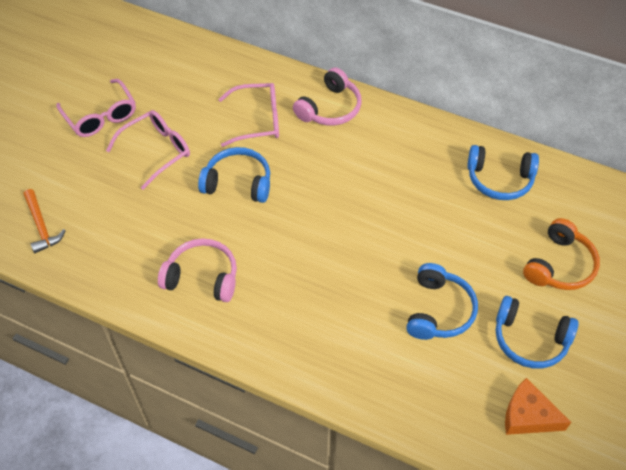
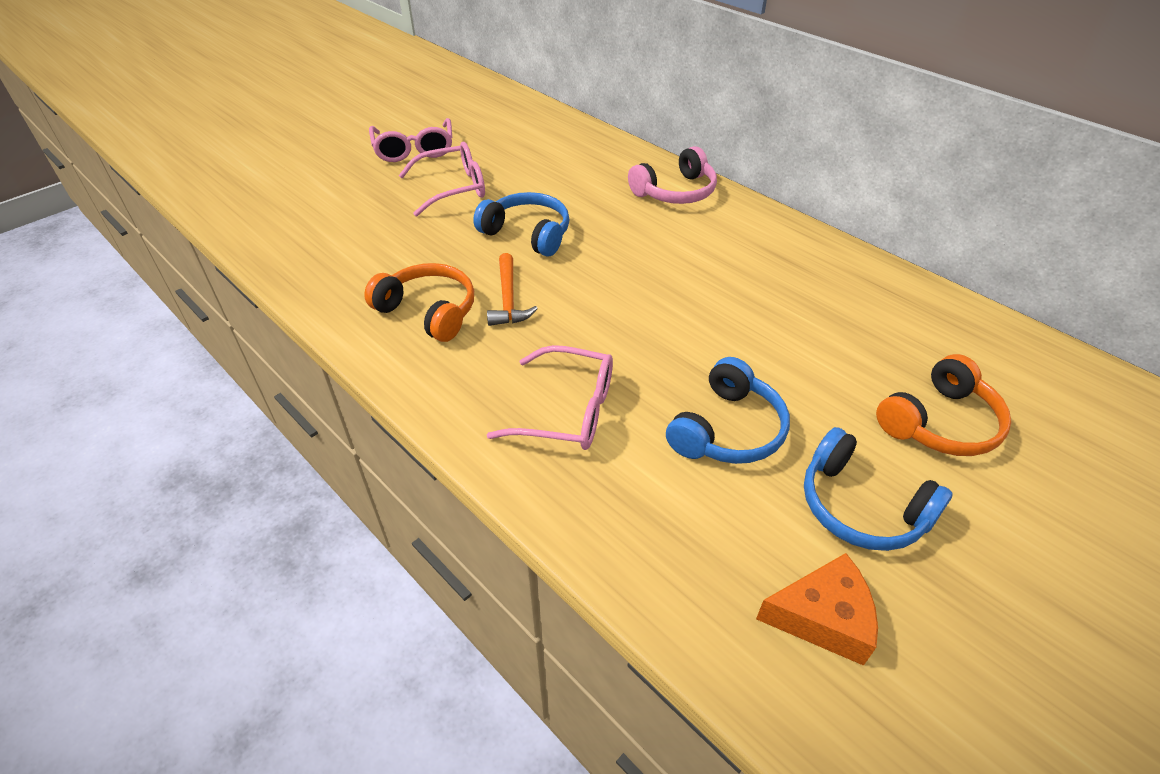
camera: 20 degrees right, 10 degrees down
(41, 226) = (285, 223): orange hammer -> orange hammer (508, 299)
(202, 277) = (428, 311): pink headphones -> orange headphones
(257, 120) = (583, 185): pink glasses -> pink glasses (567, 411)
(499, 179) = (875, 304): blue headphones -> none
(528, 415) = (822, 617): orange cheese -> orange cheese turned 135 degrees clockwise

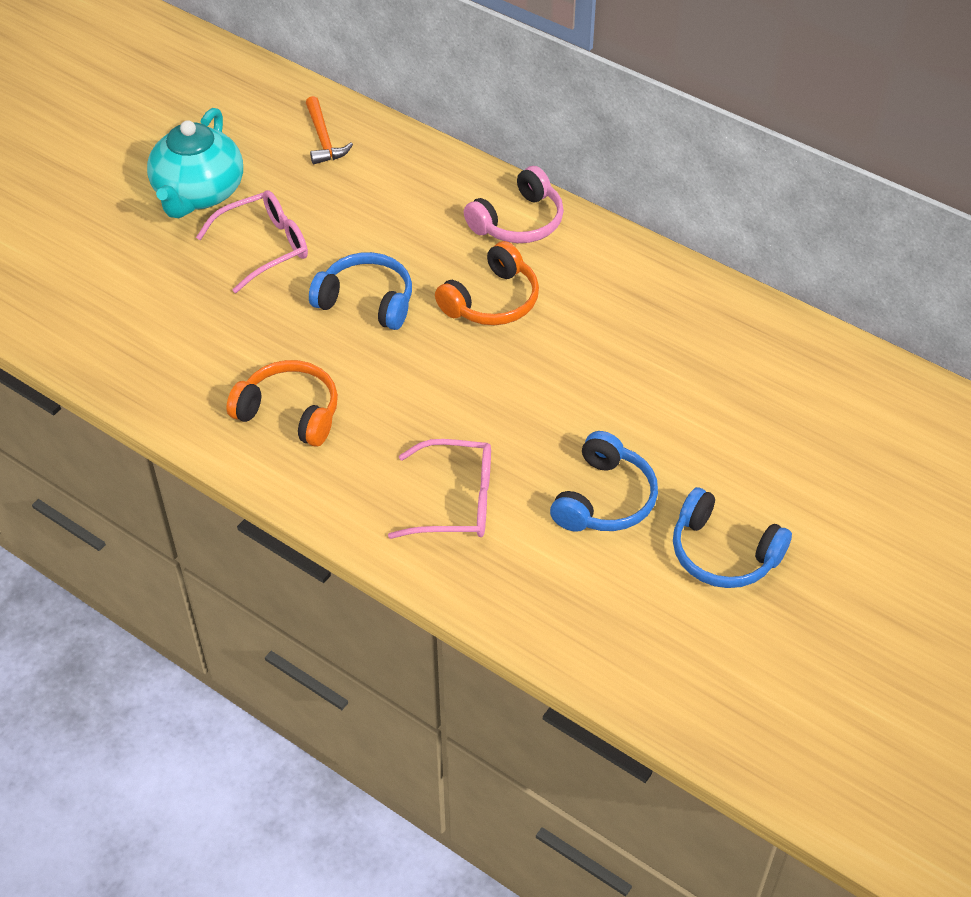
camera: 10 degrees left, 5 degrees up
(414, 149) = (199, 193): pink glasses -> turquoise teapot
(508, 299) = (368, 387): orange hammer -> orange hammer (323, 139)
(822, 617) = (694, 646): orange cheese -> none
(939, 423) = (792, 465): orange headphones -> orange headphones (492, 300)

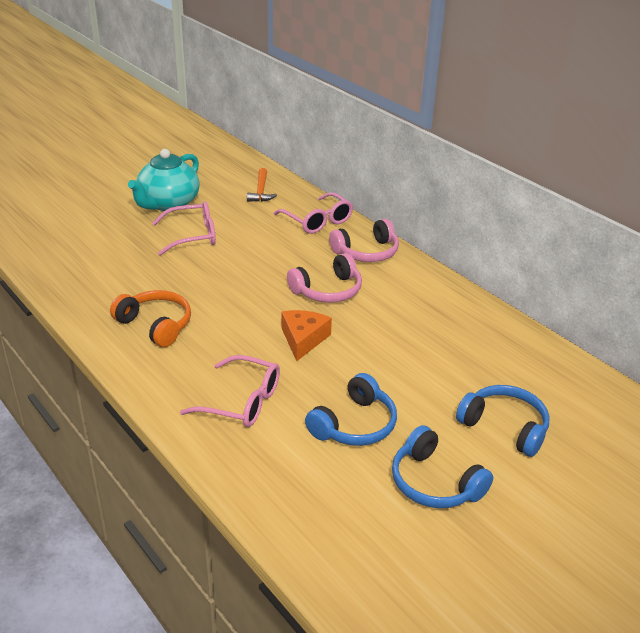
camera: 15 degrees right, 15 degrees down
(366, 301) = (242, 275): blue headphones -> blue headphones (504, 427)
(429, 179) = (317, 221): none -> pink glasses
(492, 300) = (327, 290): orange headphones -> pink headphones
(492, 388) = (303, 339): none -> orange cheese

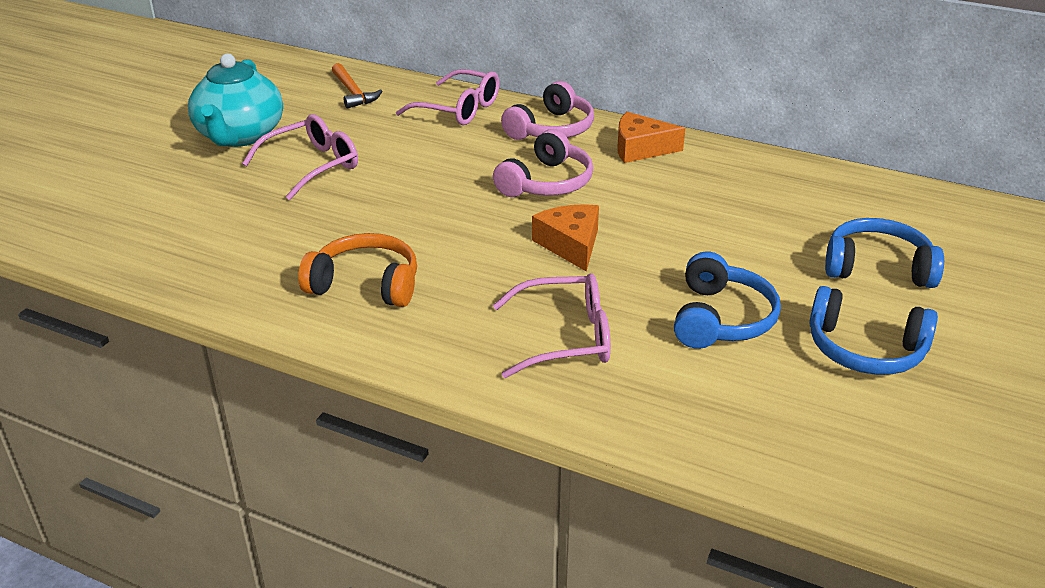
camera: 25 degrees left, 0 degrees up
(415, 284) = (640, 148): none -> orange cheese

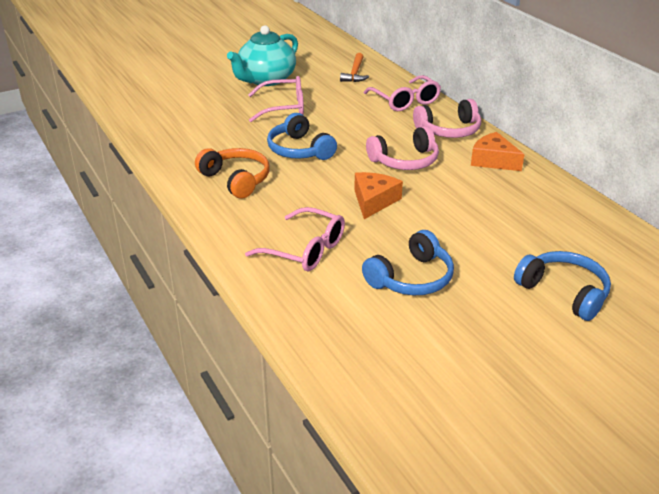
camera: 35 degrees right, 0 degrees up
(865, 349) = (483, 336): blue headphones -> blue headphones (299, 150)

